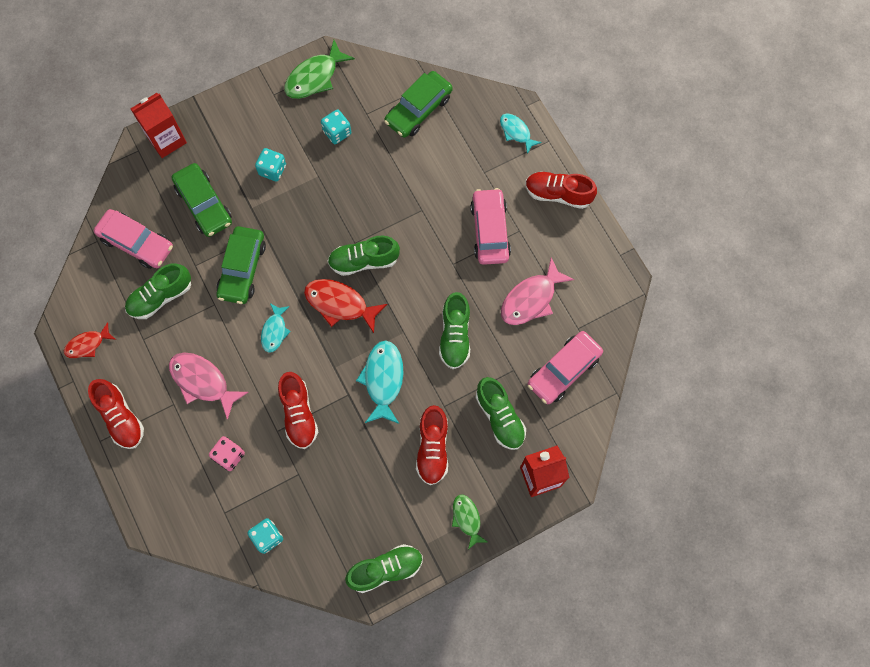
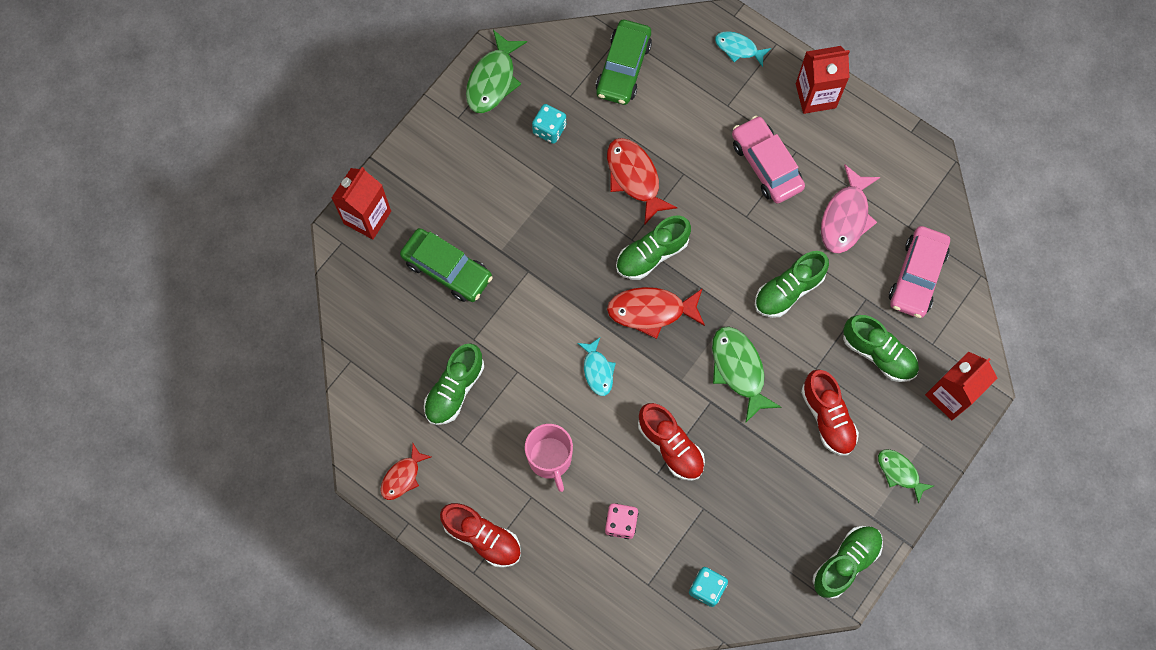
camera: 25 degrees left, 0 degrees up
(136, 243) = (396, 343): pink car -> none
(203, 382) = (550, 459): pink fish -> pink mug
(242, 269) = (527, 320): green car -> none
(272, 170) = (501, 200): turquoise dice -> none
(382, 197) = (634, 178): none -> red fish
(383, 380) = (739, 370): turquoise fish -> green fish
(455, 336) = (788, 290): green shoe -> green shoe turned 75 degrees clockwise
(558, 194) = (815, 96): red shoe -> red carton

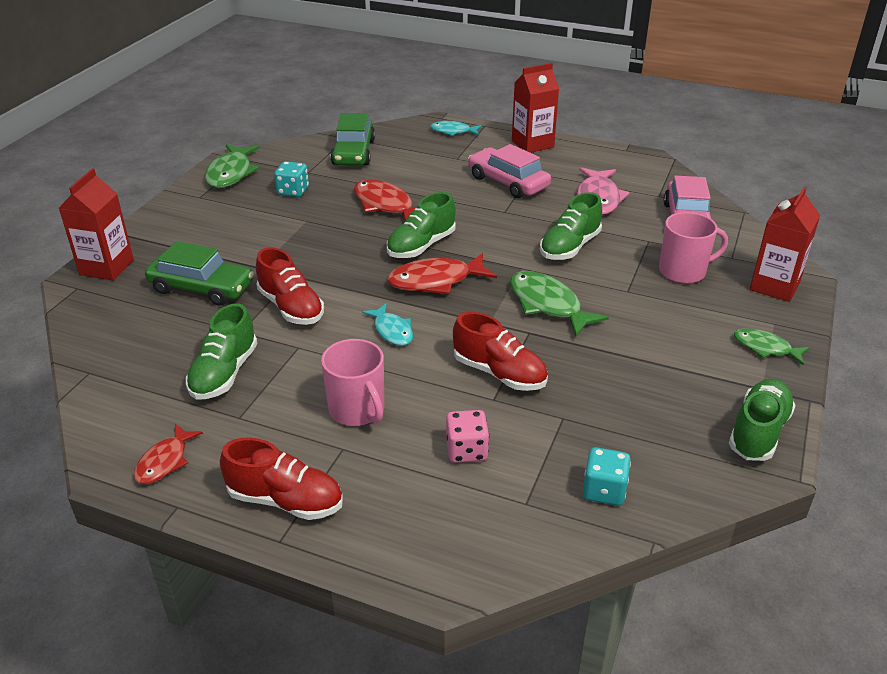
camera: 15 degrees left, 35 degrees down
(827, 417) = (661, 322): red shoe -> red shoe (291, 307)
(878, 353) = (684, 271): green shoe -> pink mug

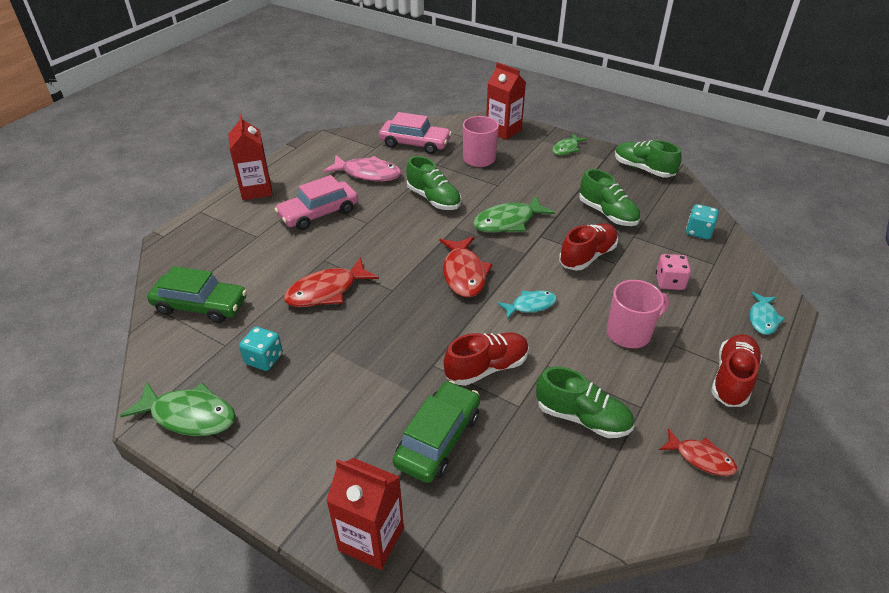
camera: 80 degrees left, 5 degrees up
(421, 246) = (407, 276): green shoe -> green shoe (607, 214)
(453, 131) = (199, 232): turquoise fish -> turquoise fish (763, 318)

